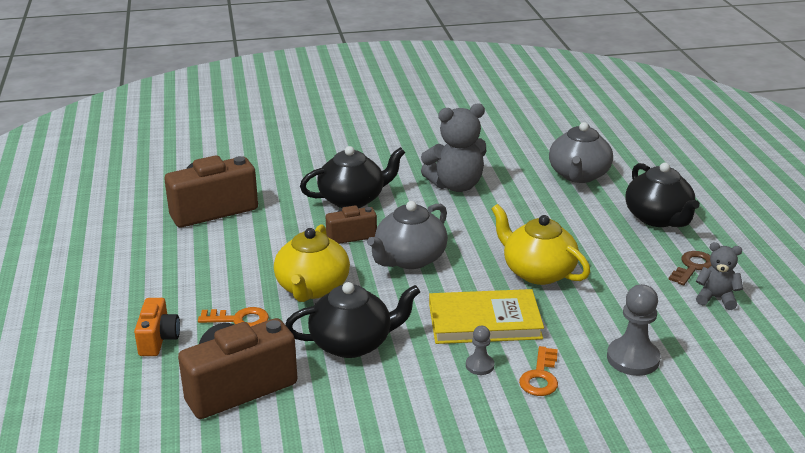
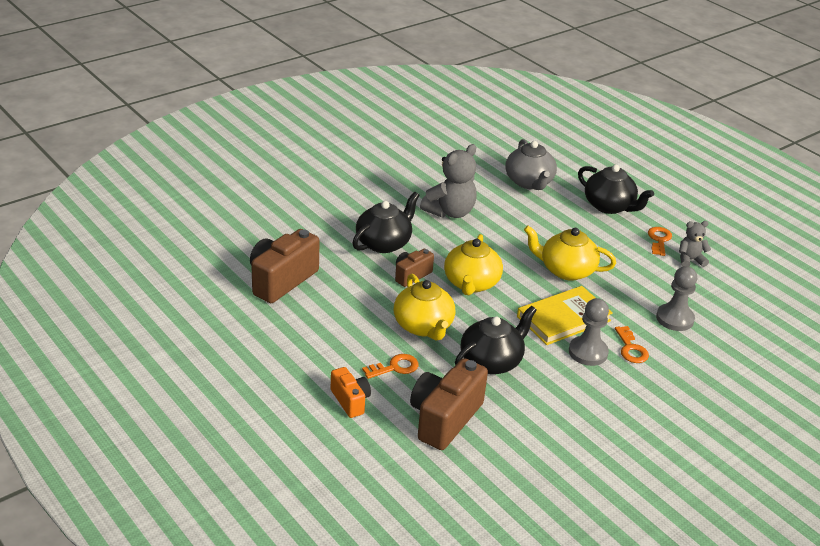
camera: 30 degrees left, 5 degrees up
(409, 259) = (471, 283): grey teapot -> yellow teapot
(479, 365) = (588, 352): grey pawn -> grey pawn, size x1.83
(692, 267) = (659, 240): brown key -> orange key

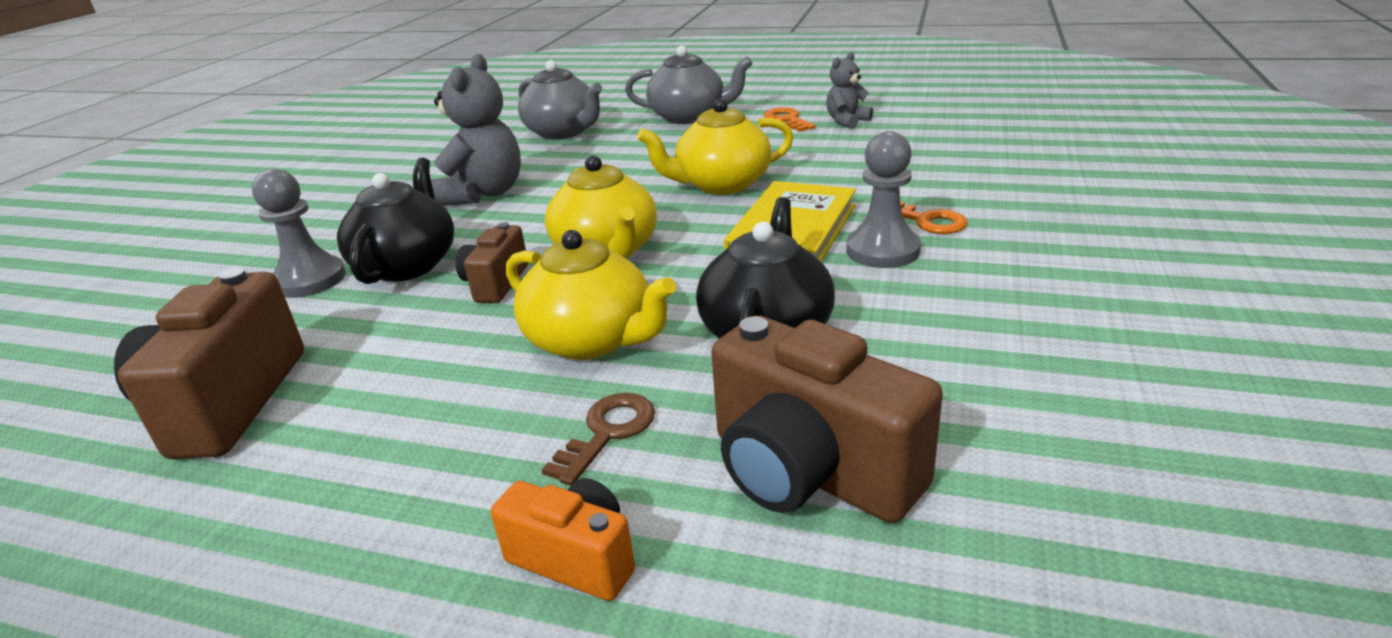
camera: 30 degrees left, 5 degrees down
(395, 367) = (607, 433): orange key -> brown key
(444, 419) = (810, 471): brown camera -> brown camera turned 45 degrees counterclockwise
(609, 206) = (689, 117): black teapot -> grey teapot
(674, 319) = (921, 171): grey pawn -> grey pawn (309, 280)

